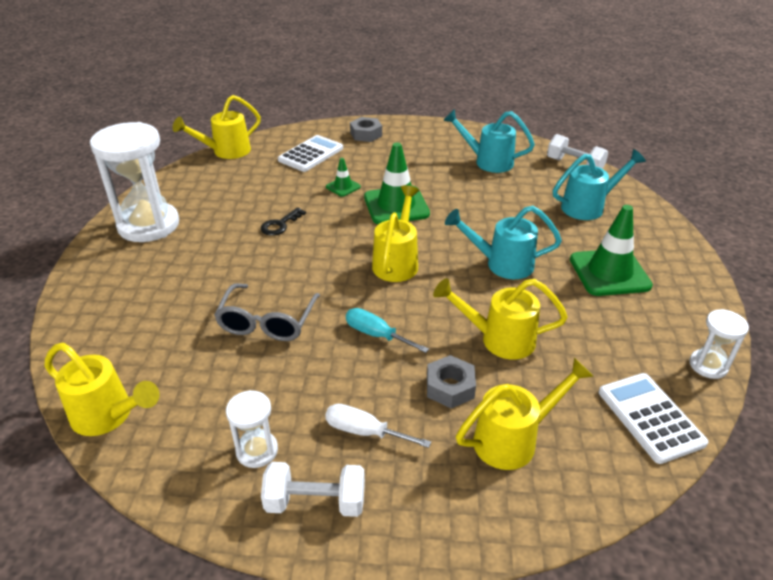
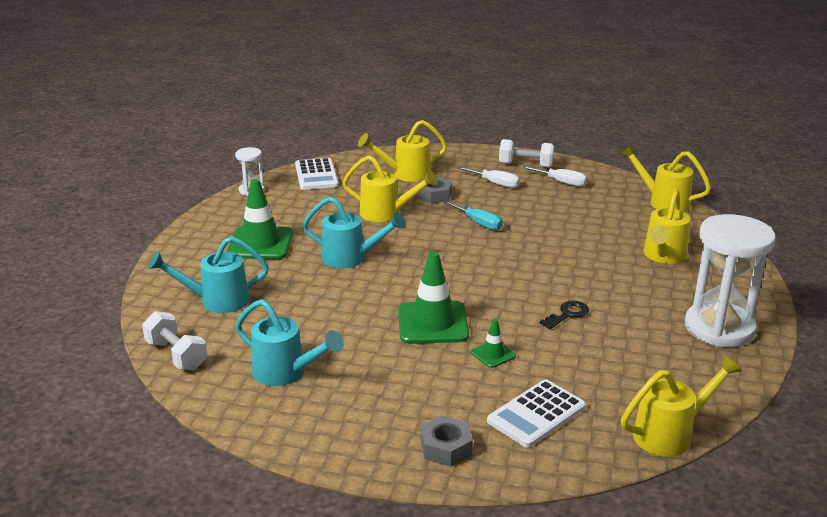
camera: 170 degrees left, 10 degrees down
(257, 451) = (561, 182): white hourglass -> white screwdriver
(267, 322) = (566, 237): grey glasses -> none
(397, 262) = (448, 269): yellow watering can -> yellow watering can (663, 256)

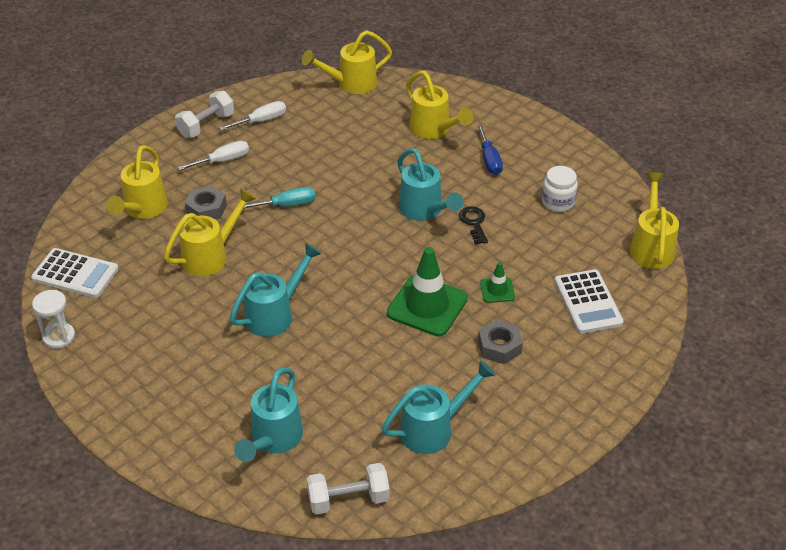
camera: 60 degrees left, 15 degrees up
(260, 244) = (187, 370): green traffic cone -> none
(446, 448) = (596, 369): grey nut -> grey nut (499, 347)
(551, 284) = (424, 210): none -> turquoise watering can
(659, 352) = (558, 202): none -> white jar
(664, 296) = (489, 160): none -> blue screwdriver
(719, 328) = (550, 157): white hourglass -> none

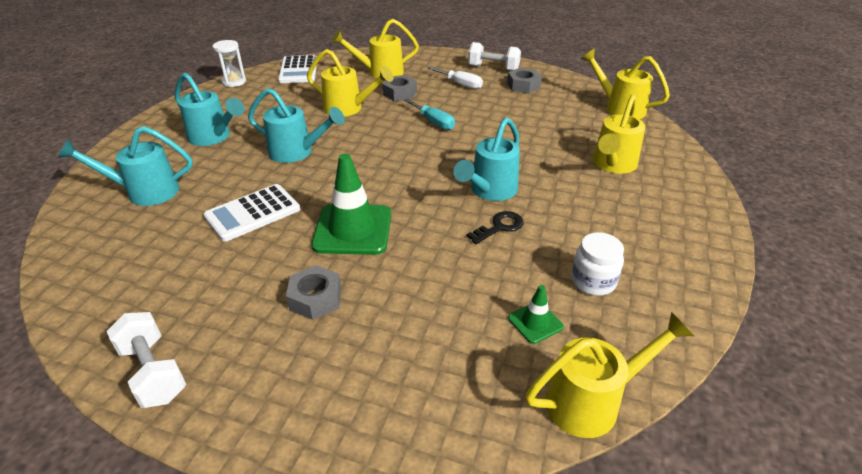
camera: 65 degrees right, 5 degrees down
(261, 121) = (523, 85): white screwdriver -> grey nut
(348, 499) = (70, 253): white dumbbell -> white dumbbell (153, 372)
(433, 429) = (173, 283): turquoise watering can -> turquoise watering can (213, 137)
(489, 160) = (608, 211): blue screwdriver -> none
(497, 290) = (406, 272): green traffic cone -> green traffic cone (535, 322)
(588, 302) = (434, 359): white calculator -> white calculator (253, 213)

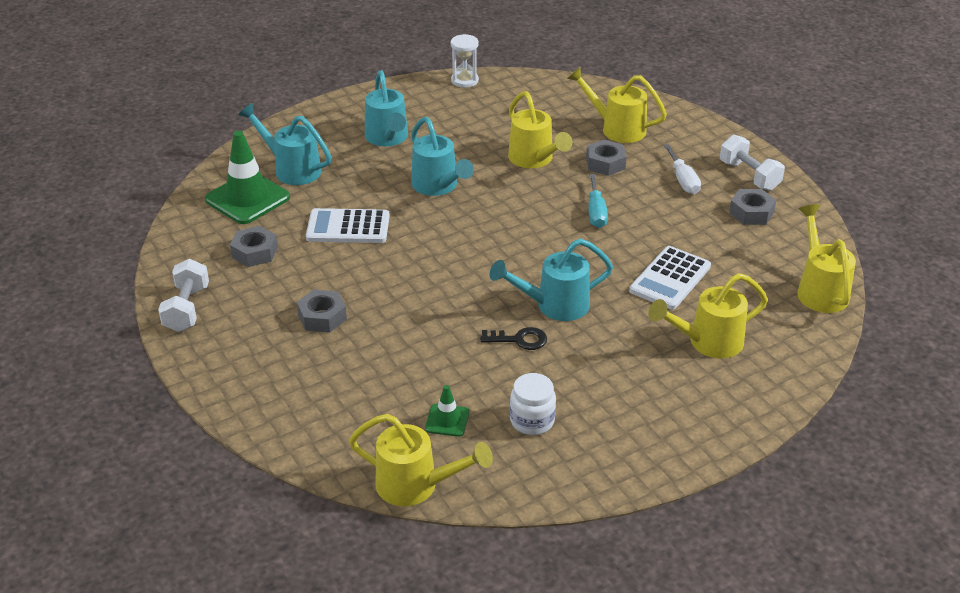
camera: 40 degrees right, 0 degrees up
(179, 276) = (255, 252): none -> grey nut
(298, 70) = (539, 91): white calculator -> white calculator (670, 279)
(353, 230) = (404, 280): green traffic cone -> green traffic cone (247, 198)

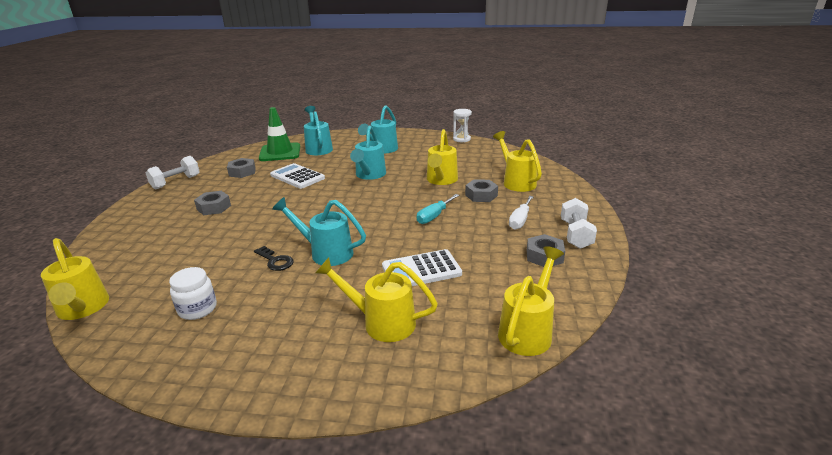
camera: 40 degrees right, 10 degrees down
(447, 420) = (163, 283): green traffic cone -> none

